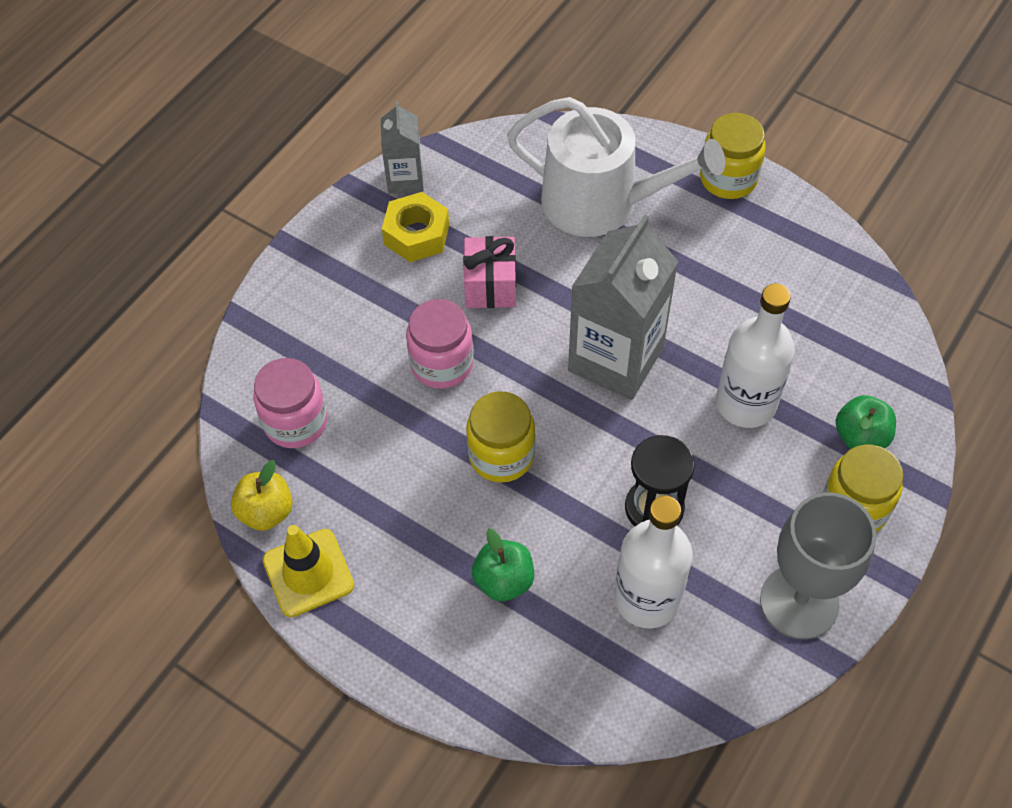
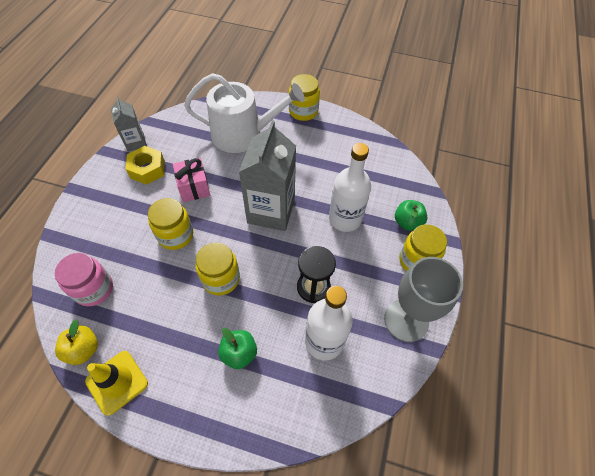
camera: 20 degrees left, 0 degrees up
(442, 364) = (175, 235): pink jar -> yellow jar

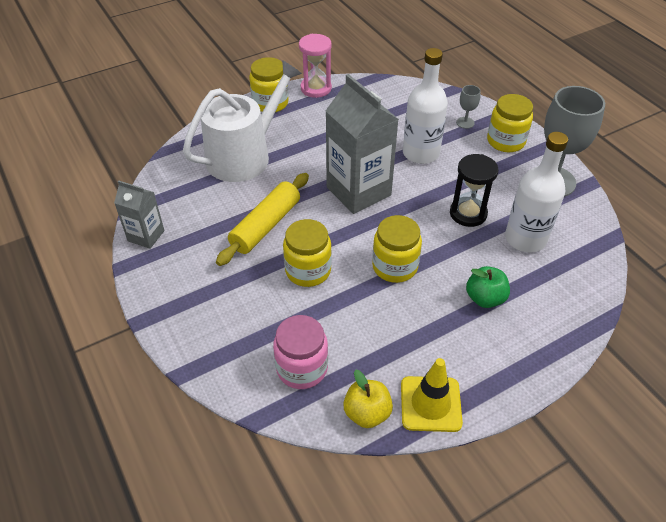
camera: 45 degrees left, 10 degrees down
(147, 169) = (196, 246): yellow nut -> none
(194, 187) = (265, 225): pink gift -> yellow rolling pin
(343, 121) = (316, 88): none -> pink hourglass
(407, 222) = (465, 123): green apple -> grey goblet

